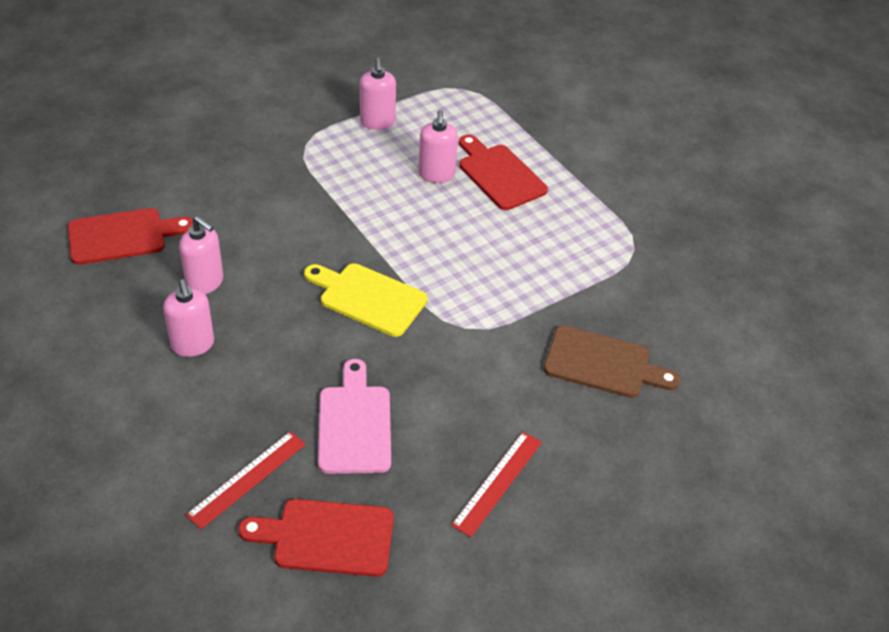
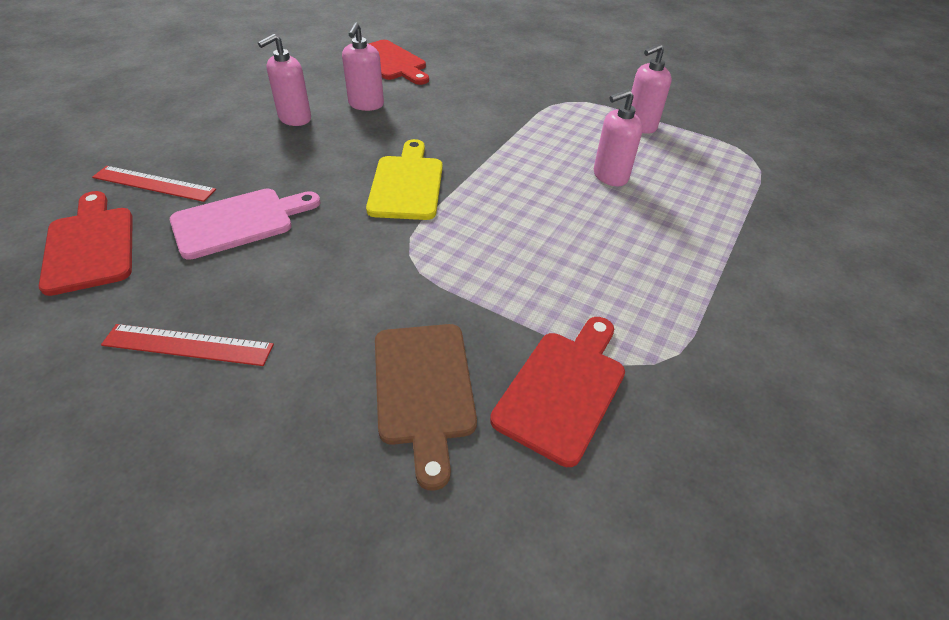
camera: 65 degrees right, 0 degrees up
(499, 174) = (657, 215): red cutting board -> red cutting board (563, 389)

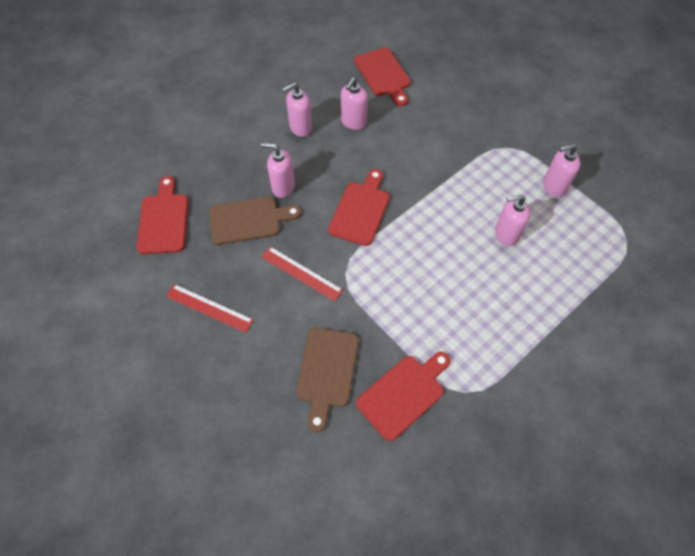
camera: 20 degrees right, 15 degrees up
(154, 184) = (203, 174): red ruler -> red ruler (301, 273)
(239, 221) = (249, 220): pink cutting board -> brown cutting board
(284, 178) = (283, 187): none -> pink soap dispenser
(407, 184) = (360, 210): yellow cutting board -> red cutting board

